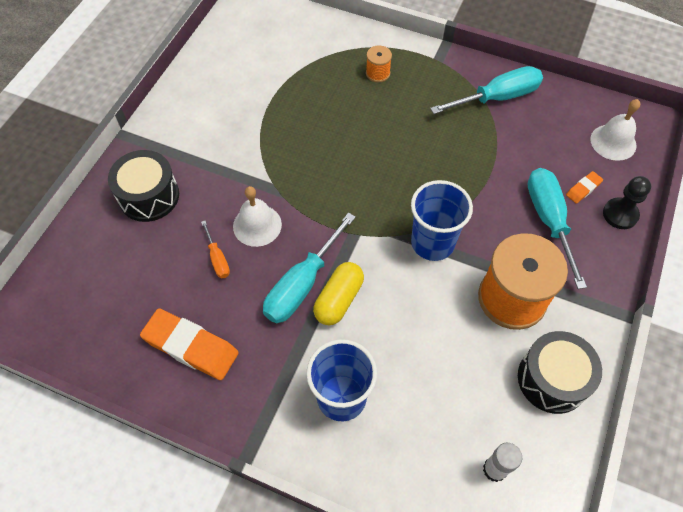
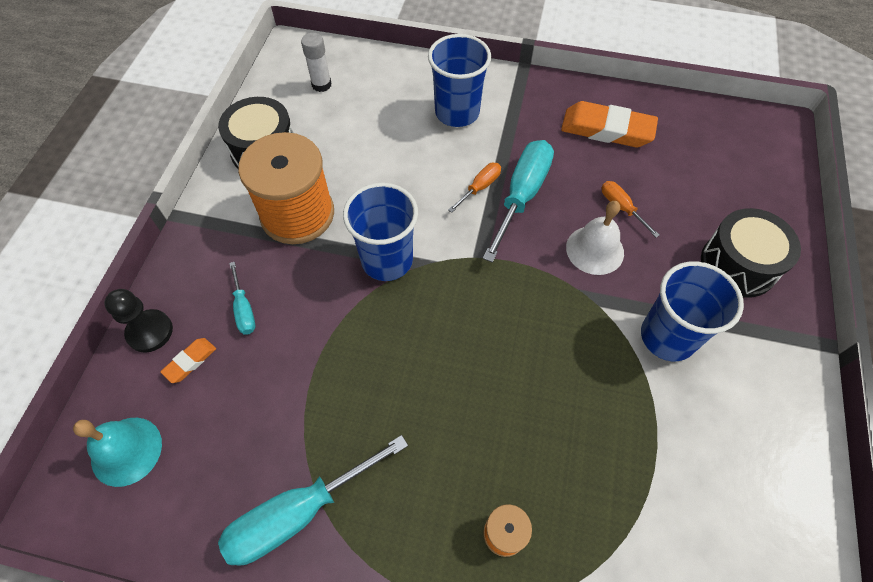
camera: 170 degrees right, 0 degrees up
(232, 155) = (667, 337): none -> blue cup
(338, 299) = (480, 187): yellow capsule -> orange screwdriver
(549, 220) = (244, 309): turquoise screwdriver -> turquoise screwdriver, size x0.50
(613, 142) = (126, 451): white bell -> turquoise bell

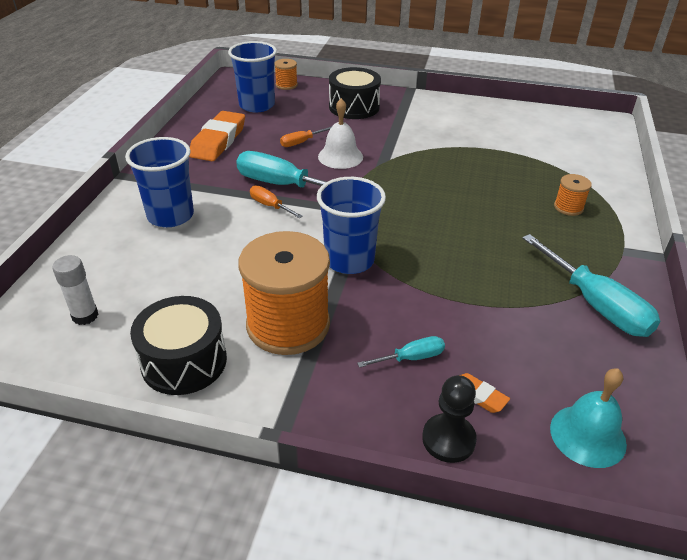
camera: 90 degrees left, 20 degrees down
(667, 337) = (412, 136): blue cup -> blue cup (257, 105)
(779, 182) = (286, 85): none -> orange spool

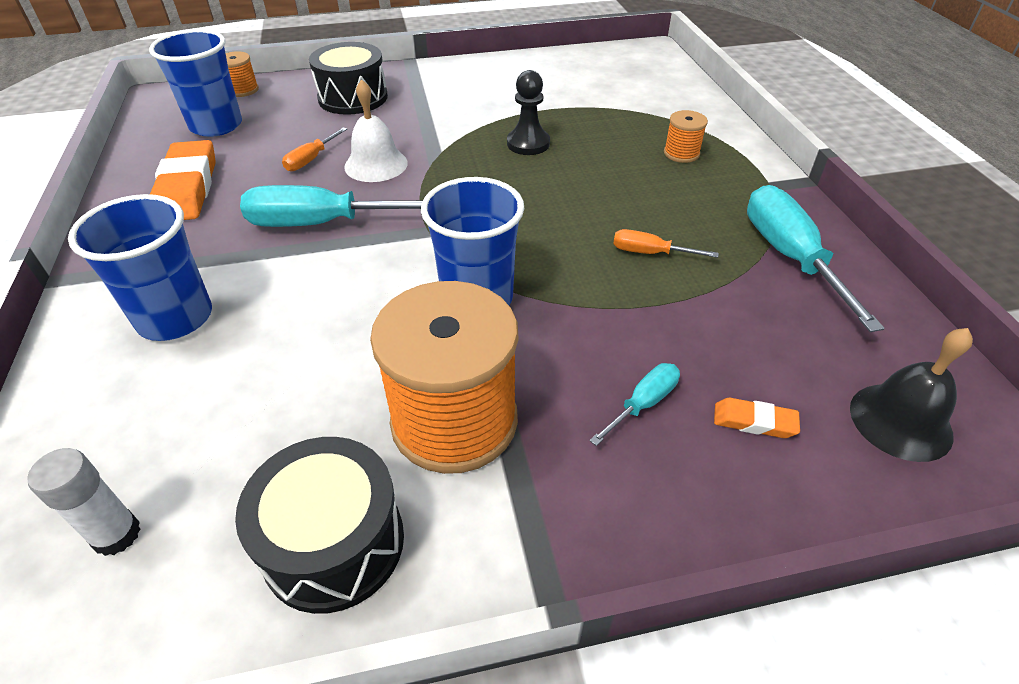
camera: 25 degrees left, 5 degrees up
(270, 206) = (321, 257): orange screwdriver -> orange screwdriver (650, 253)
(448, 439) = (763, 498): black pawn -> black pawn (528, 144)
(587, 435) = (900, 421): turquoise bell -> black bell
(595, 304) = (790, 257): turquoise screwdriver -> turquoise screwdriver turned 135 degrees counterclockwise

